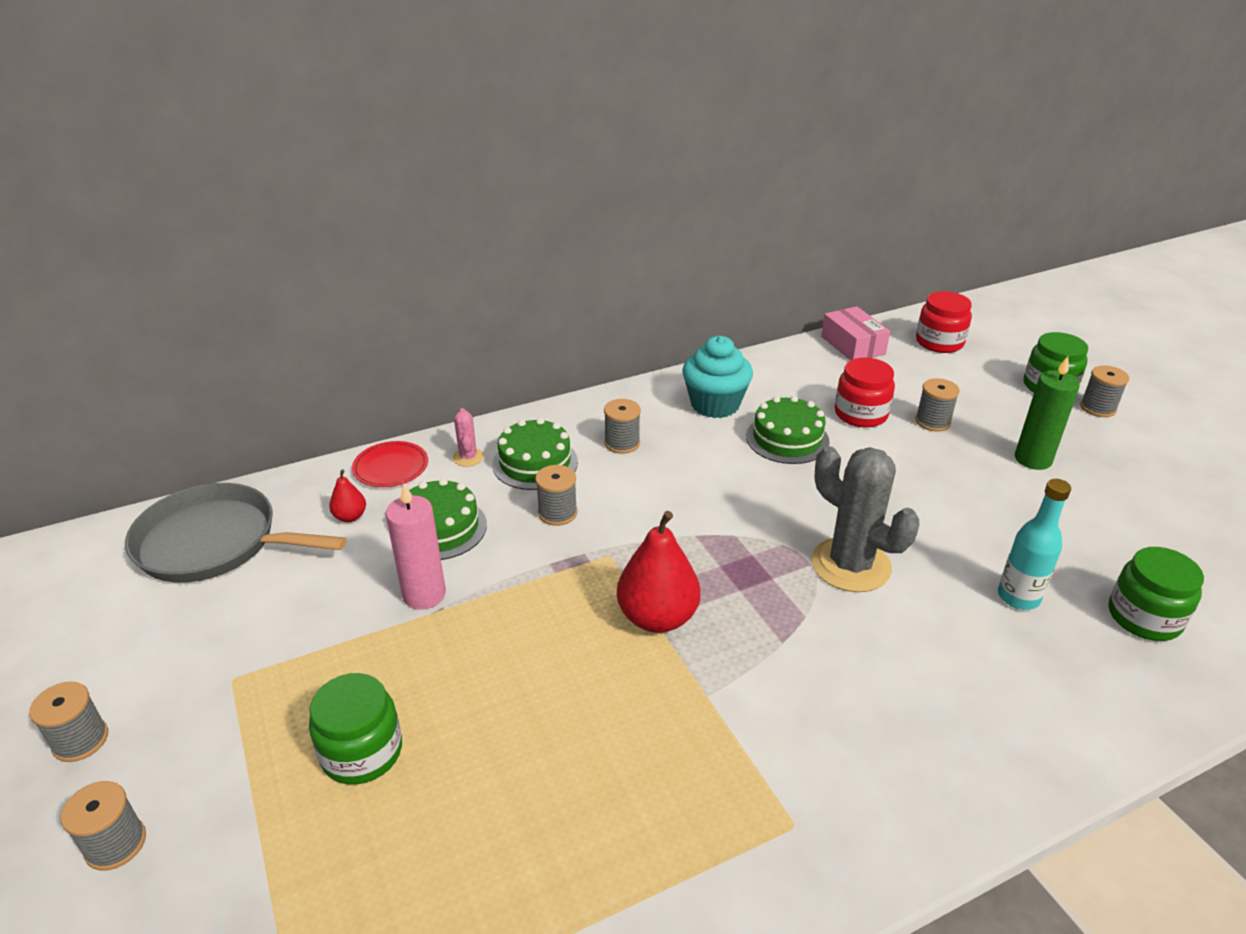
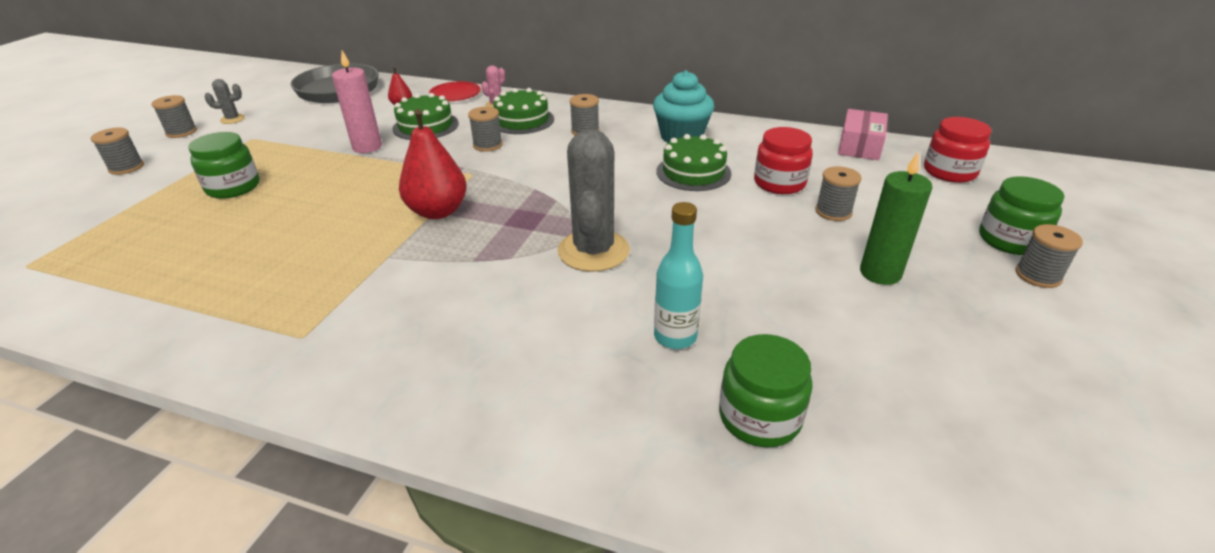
camera: 45 degrees right, 0 degrees up
(128, 672) = (233, 119): none -> grey cactus

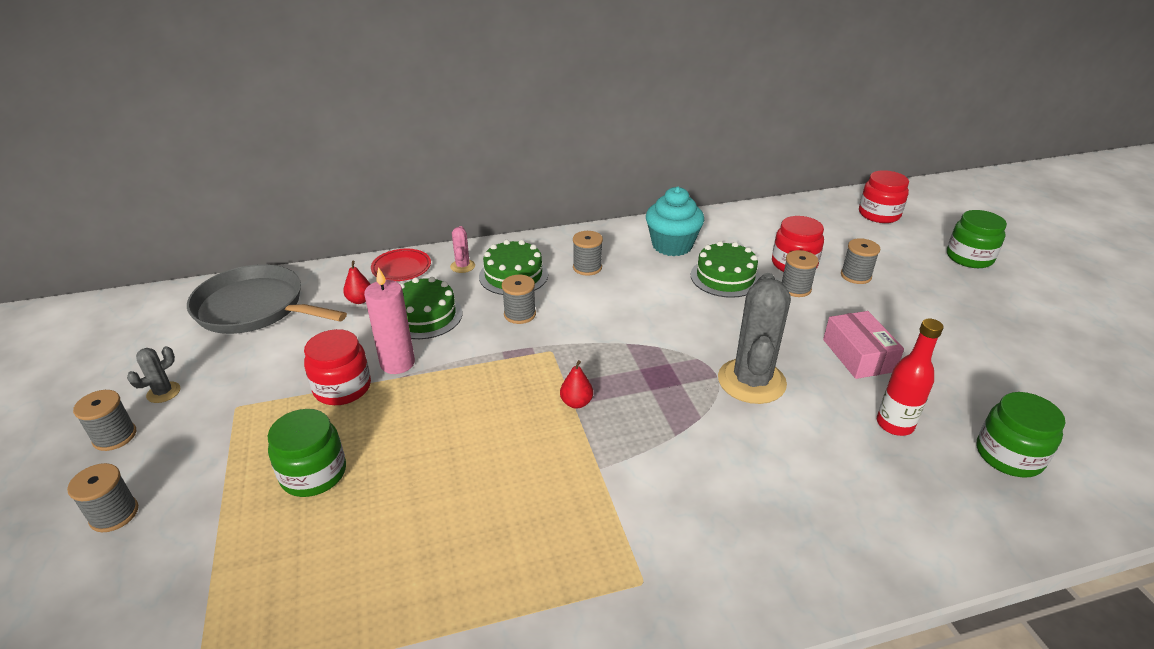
camera: 35 degrees left, 0 degrees up
(317, 149) = (342, 388): none -> red jar
(438, 211) = (576, 403): red pear -> red pear, size x0.49
(593, 251) = (751, 381): grey cactus -> grey cactus turned 45 degrees clockwise
(675, 336) = (894, 424): turquoise bottle -> red bottle
(859, 145) = (802, 210): pink box -> pink box (858, 355)
(880, 273) = (938, 314): green candle -> none
(1038, 275) = (1010, 279): grey spool -> grey spool (795, 288)

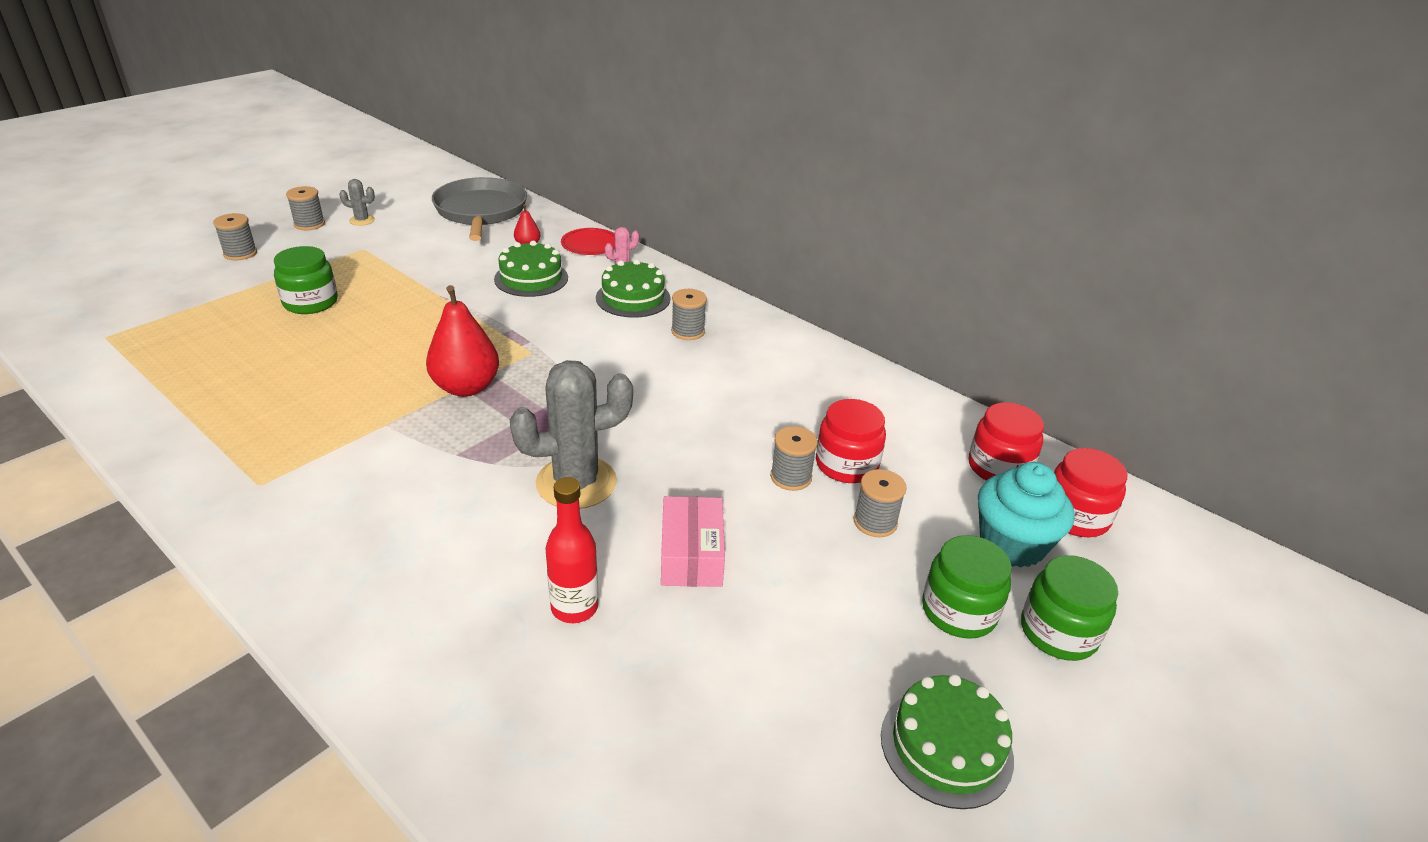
camera: 55 degrees right, 0 degrees up
(342, 388) = (411, 278): red jar -> red jar (998, 467)
(397, 363) = (458, 289): pink candle -> none
(520, 314) = (574, 320): grey spool -> none
(576, 403) = (466, 387): red pear -> red pear, size x2.06
(672, 245) = (788, 369): turquoise cupcake -> turquoise cupcake (1012, 544)
(725, 277) = (761, 420): green cake -> green cake (946, 746)
(858, 355) = (691, 554): pink box -> pink box turned 45 degrees counterclockwise
(1008, 455) = (580, 723): green jar -> green jar (959, 611)

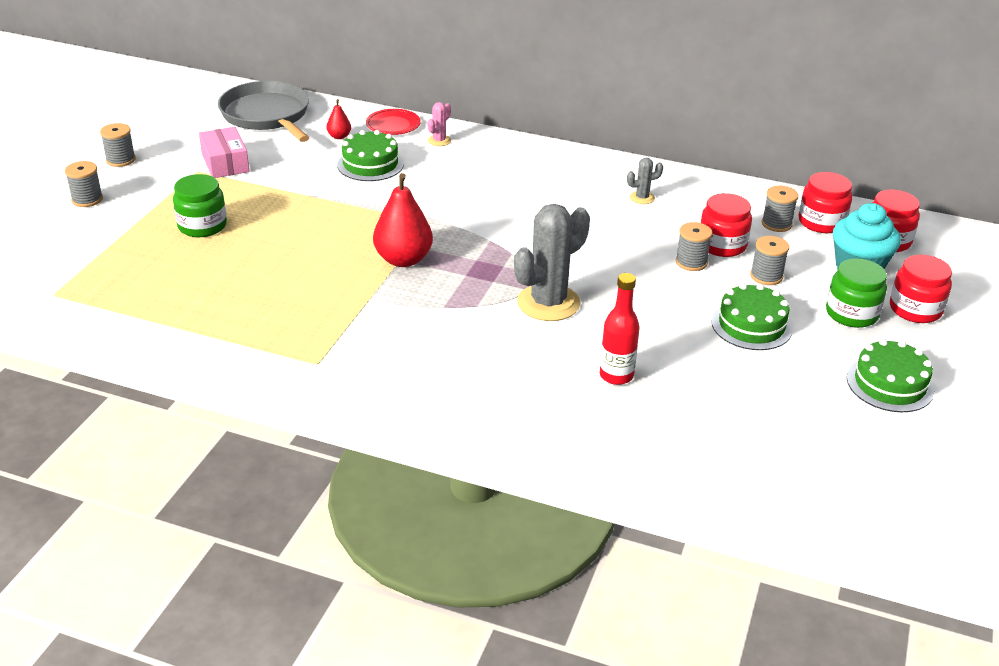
camera: 20 degrees left, 0 degrees up
(362, 220) = (166, 146): grey cactus -> grey cactus (642, 198)
(633, 298) = (469, 162): green cake -> green cake (751, 325)
(688, 331) = (535, 178): grey spool -> grey spool (776, 224)
(691, 554) = (664, 326): pink box -> pink box (225, 163)
(1058, 632) = (915, 309): green jar -> red jar

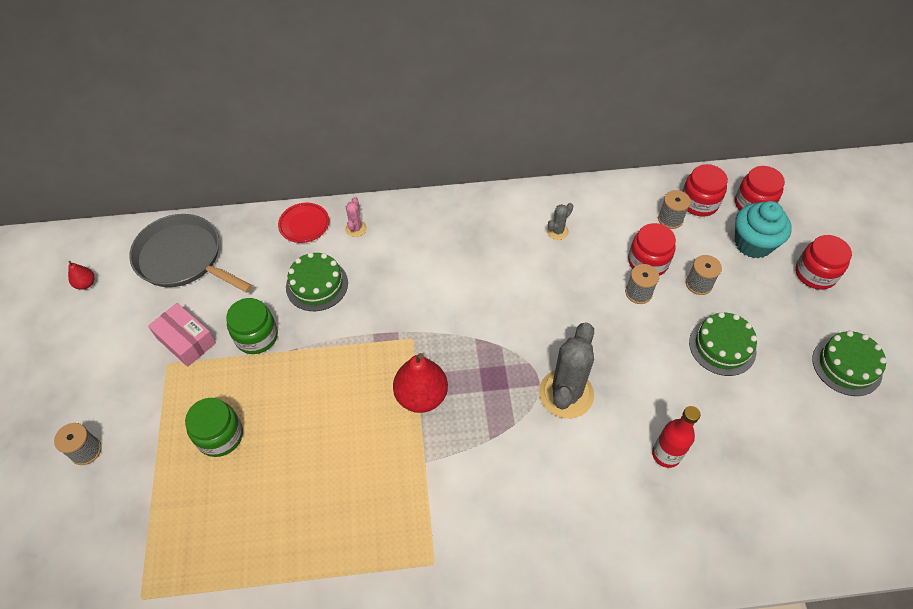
camera: 25 degrees left, 20 degrees up
(121, 160) = (82, 380): grey spool -> none
(339, 136) = (266, 260): red pear -> red pear (86, 284)
(851, 313) = (778, 299): green jar -> green jar (256, 336)

